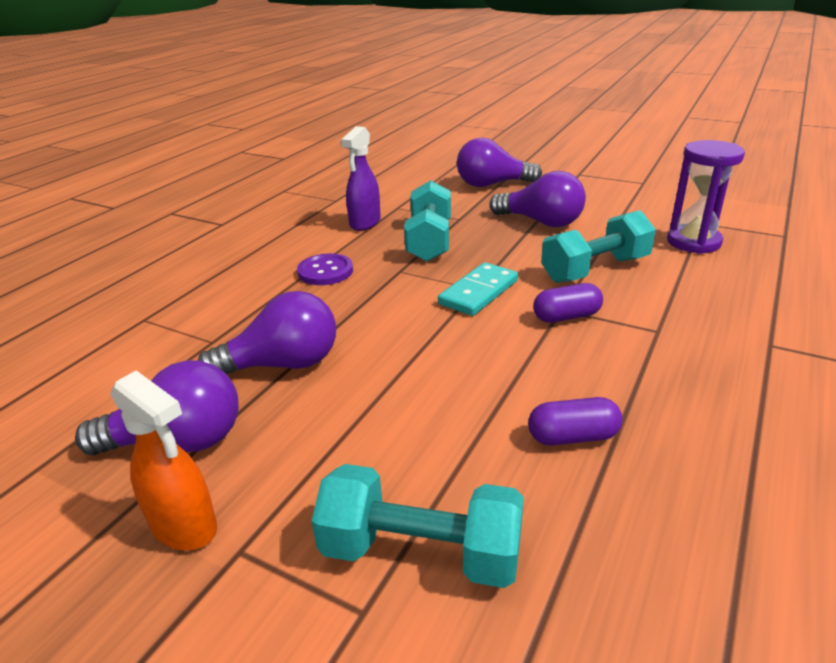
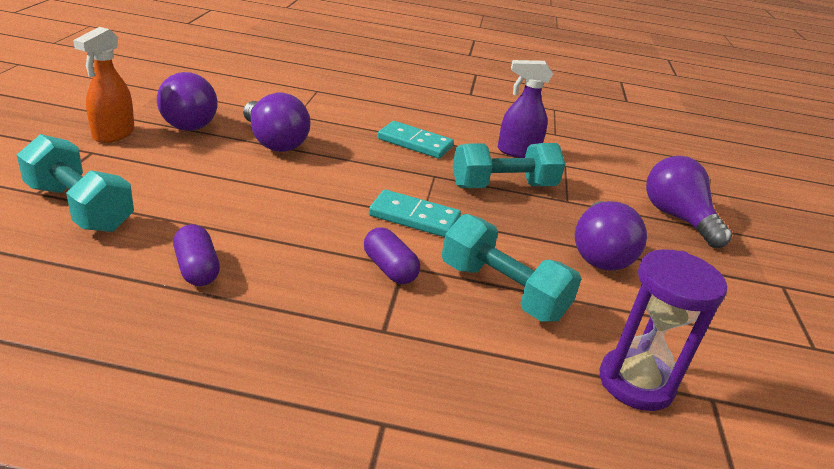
camera: 65 degrees right, 0 degrees up
(325, 271) = (415, 143): purple button -> turquoise domino
(421, 552) = (80, 207): turquoise dumbbell -> turquoise dumbbell turned 45 degrees counterclockwise

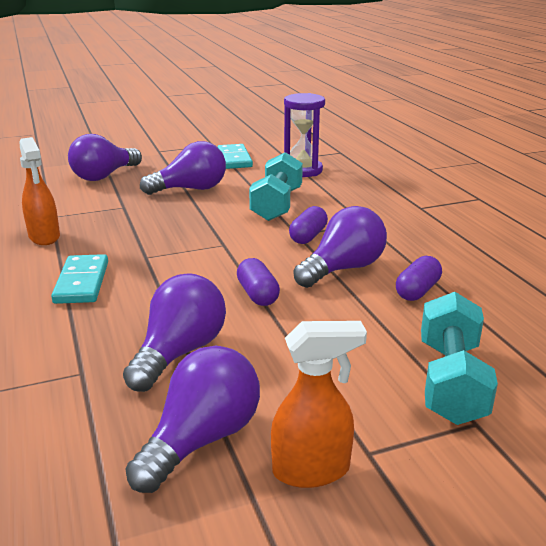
camera: 115 degrees left, 5 degrees down
(294, 252) = (343, 269): none -> purple light bulb
(307, 193) = (257, 294): none -> purple capsule
(414, 217) = (231, 246): turquoise domino -> turquoise domino (234, 159)
(503, 186) = (129, 229): turquoise dumbbell -> none
(517, 152) = (44, 237): purple spray bottle -> orange spray bottle

